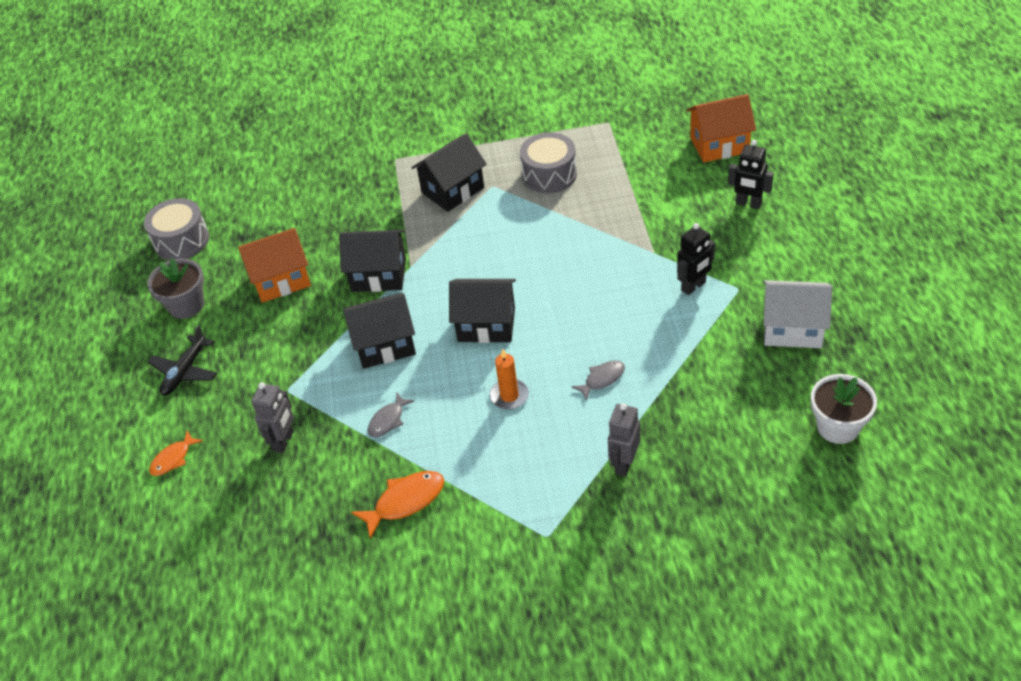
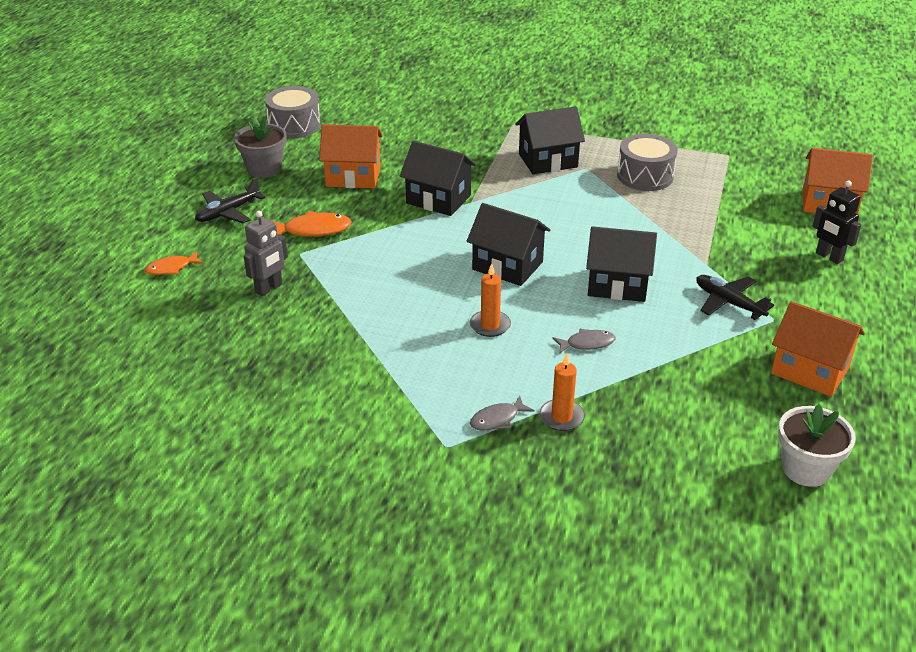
camera: 20 degrees right, 10 degrees down
(384, 345) = (406, 250): black house -> black house (617, 284)
(388, 420) = (368, 305): grey fish -> grey fish (497, 419)
(405, 501) = (338, 370): orange fish -> orange fish (313, 230)
(624, 463) = (561, 417): grey robot -> orange candle
(693, 286) = (728, 303): black robot -> black plane
(792, 329) = (810, 370): white house -> orange house

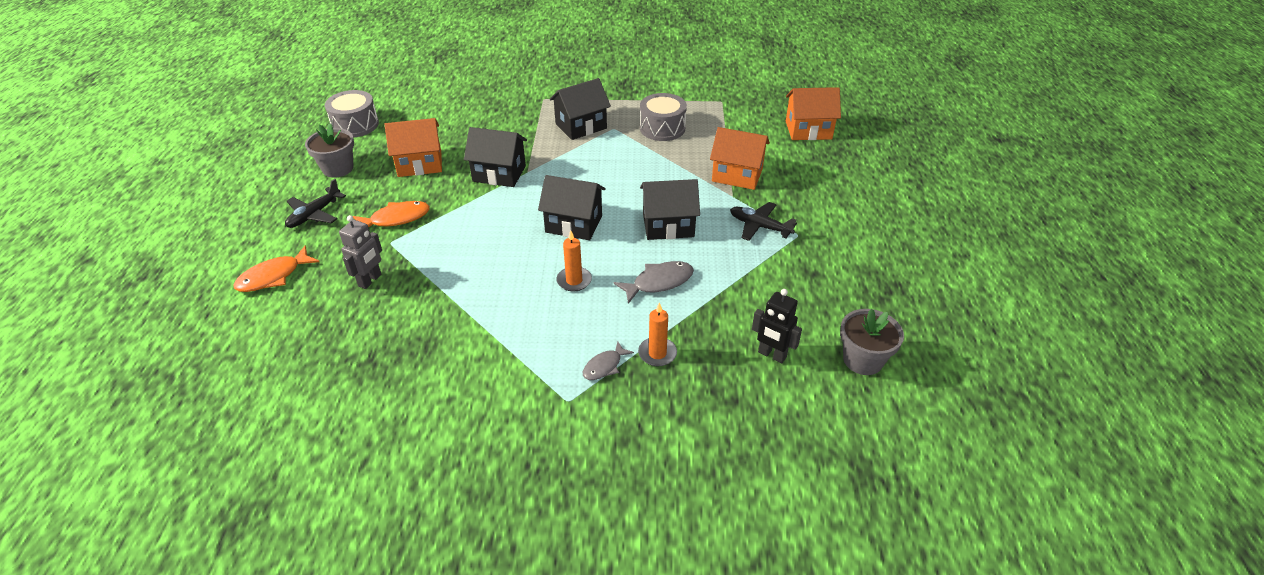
camera: 15 degrees left, 5 degrees up
(171, 268) = (273, 276): orange fish -> orange fish, size x1.55
(587, 343) = (659, 282): grey fish -> grey fish, size x1.55
(806, 469) = (863, 360): white flower pot -> grey flower pot
(810, 370) = (838, 273): orange house -> orange house (737, 175)
(829, 257) = (822, 175): black robot -> black robot (772, 355)

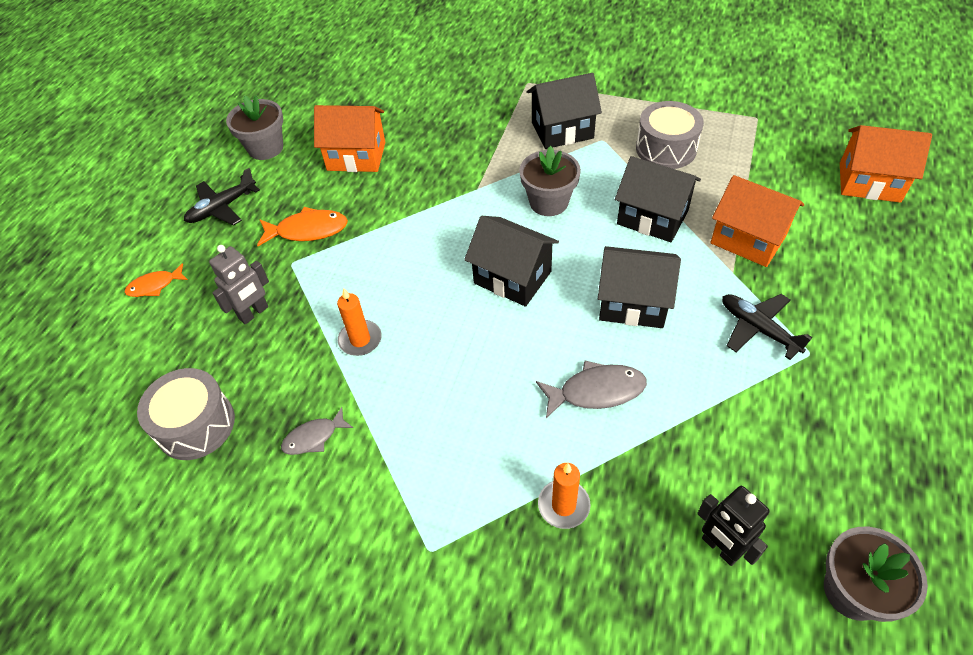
camera: 20 degrees right, 10 degrees up
(273, 276) = (155, 286): orange fish -> orange fish, size x0.65
(355, 125) = (302, 90): grey drum -> grey drum (195, 425)
(499, 173) = (443, 185): black house -> black house (652, 217)
(574, 281) = (489, 365): orange candle -> orange candle (360, 340)
(586, 173) = (548, 202): none -> grey flower pot
(604, 366) = (490, 508): grey fish -> grey fish (314, 437)

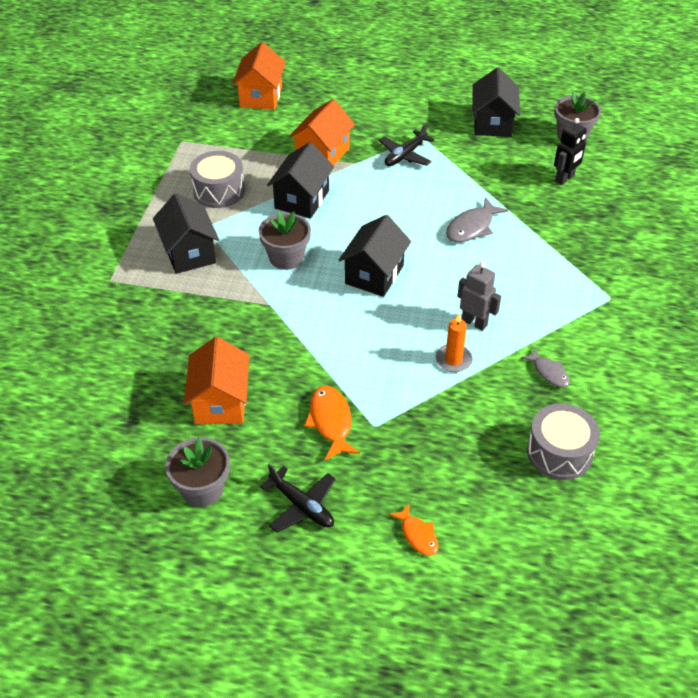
camera: 100 degrees left, 5 degrees down
(254, 313) = (438, 441): grey robot -> grey robot (474, 322)
(563, 505) = (560, 240): orange candle -> none
(596, 391) = (472, 227): grey fish -> grey fish turned 120 degrees counterclockwise
(633, 303) = (391, 210): black house -> black house (492, 123)

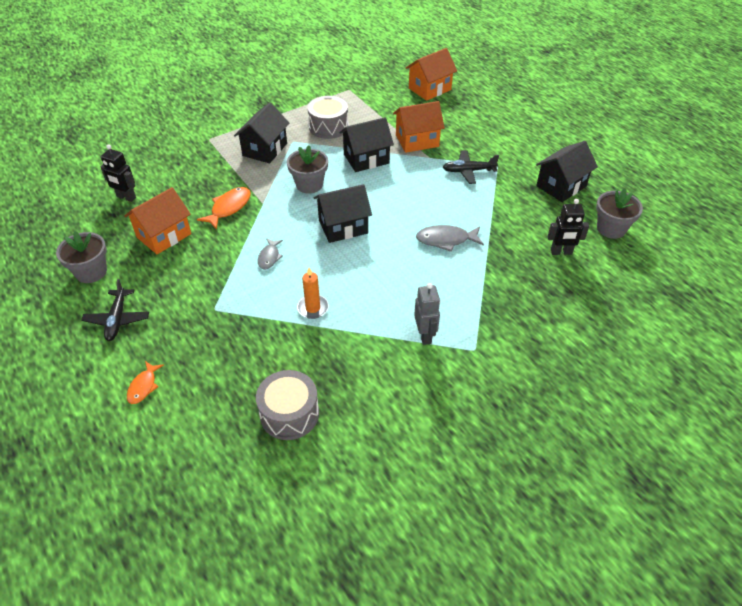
camera: 45 degrees right, 0 degrees up
(117, 397) = (126, 197): none -> black robot
(331, 422) = (197, 288): orange fish -> orange fish (229, 208)
(474, 322) = (359, 296): grey robot -> grey robot (425, 335)
(548, 372) = (358, 362): grey fish -> grey fish (269, 257)

